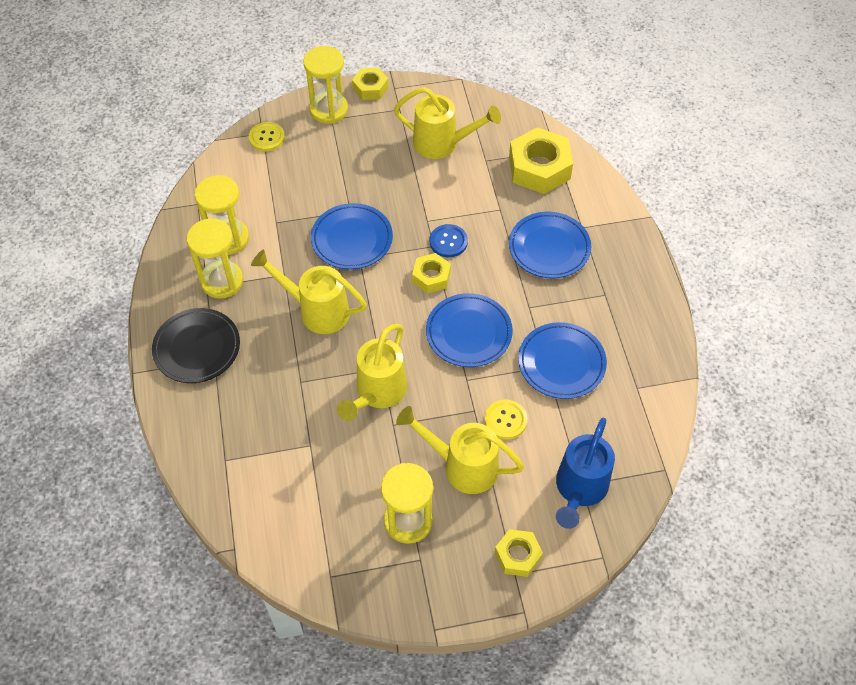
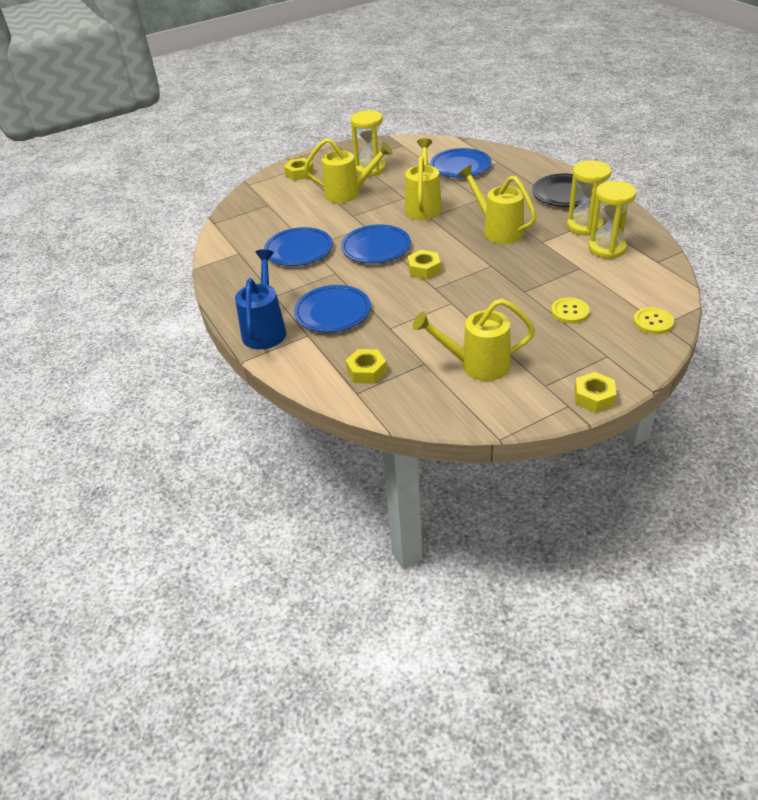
camera: 165 degrees right, 15 degrees down
(317, 310) = (498, 230): yellow watering can -> yellow watering can turned 135 degrees counterclockwise
(329, 110) = (618, 363): yellow hourglass -> none
(352, 239) = (506, 274): blue plate -> blue plate (460, 167)
(448, 241) = (423, 294): blue button -> none
(505, 420) = (329, 216): yellow button -> yellow button (570, 312)
(539, 168) = (366, 371): yellow nut -> yellow nut, size x0.57
(579, 489) = (269, 203): blue watering can -> blue watering can (265, 330)

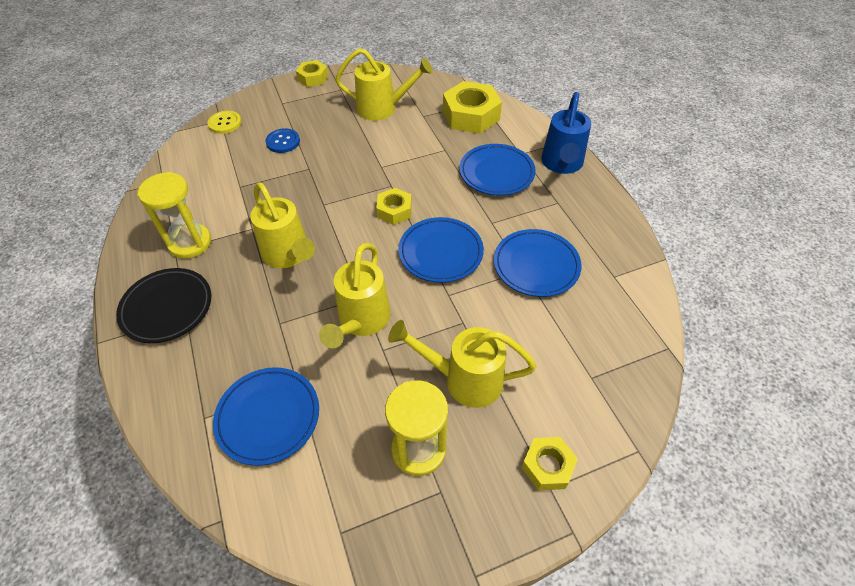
camera: 175 degrees left, 10 degrees up
(366, 371) = (471, 115): yellow nut -> yellow nut, size x1.77
(570, 312) = (283, 142): yellow button -> blue button
(607, 248) = (194, 206): yellow hourglass -> none

